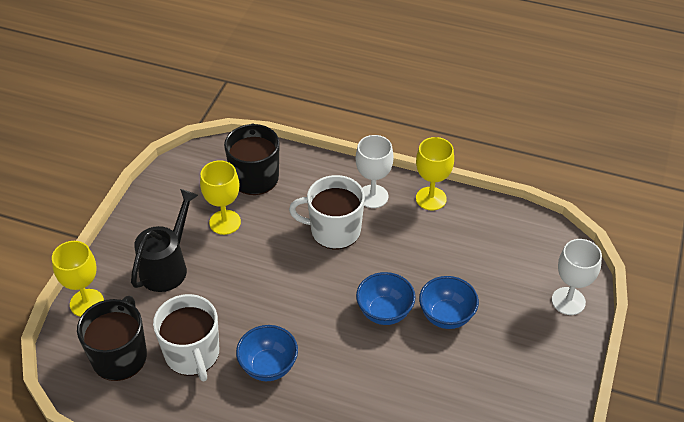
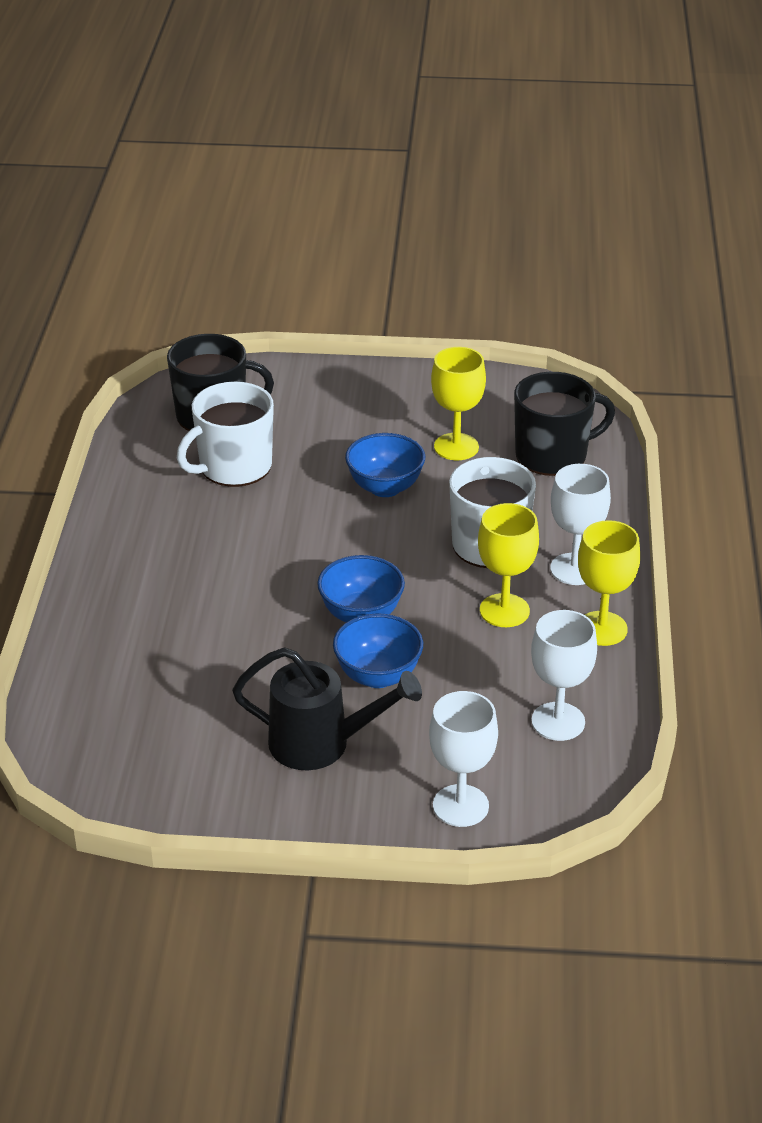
camera: 75 degrees right, 10 degrees down
(87, 303) = (280, 374): yellow goblet -> yellow goblet (504, 610)
(167, 266) = (361, 418): black watering can -> black watering can (321, 744)
(268, 366) = (235, 529): blue bowl -> blue bowl (385, 487)
(506, 239) = (558, 721): none -> white goblet

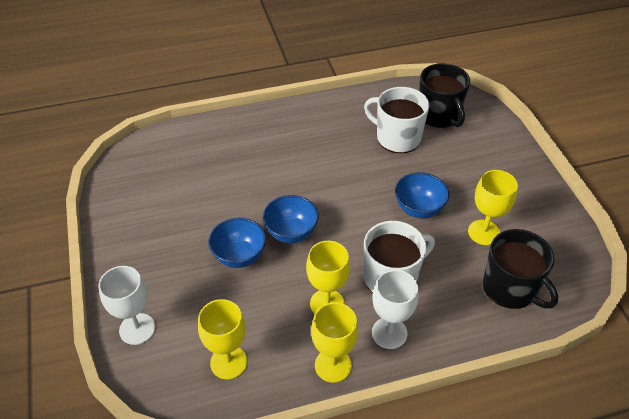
camera: 70 degrees right, 10 degrees up
(321, 744) = (172, 247): black watering can -> none
(558, 721) = (228, 362): white goblet -> yellow goblet

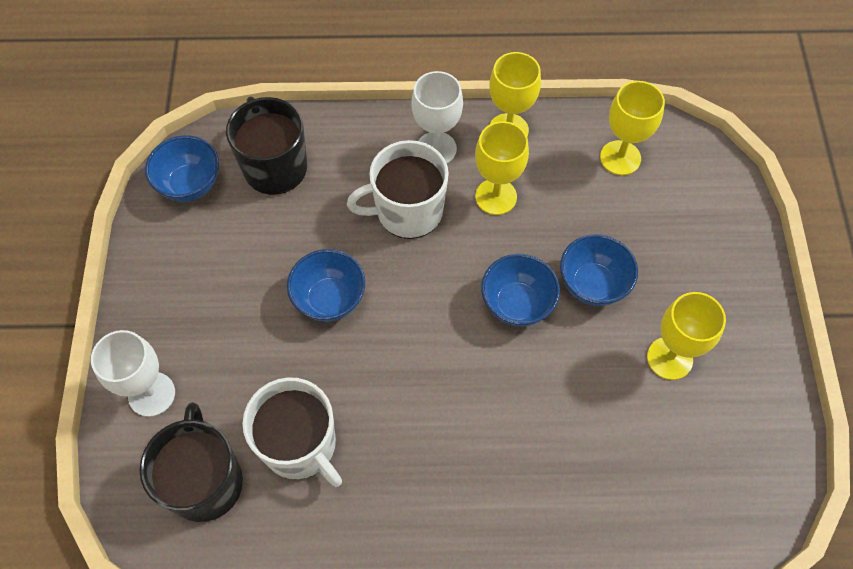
camera: 165 degrees left, 15 degrees up
(137, 329) = (724, 217): white goblet -> white goblet (151, 394)
(484, 232) = (262, 243): yellow goblet -> yellow goblet (669, 358)
(562, 260) = (190, 185): none -> blue bowl

